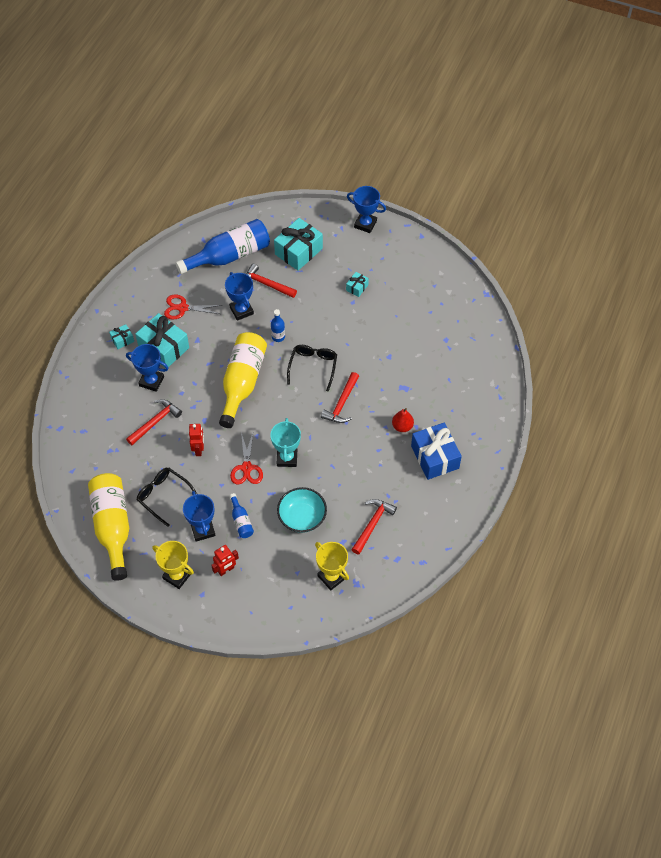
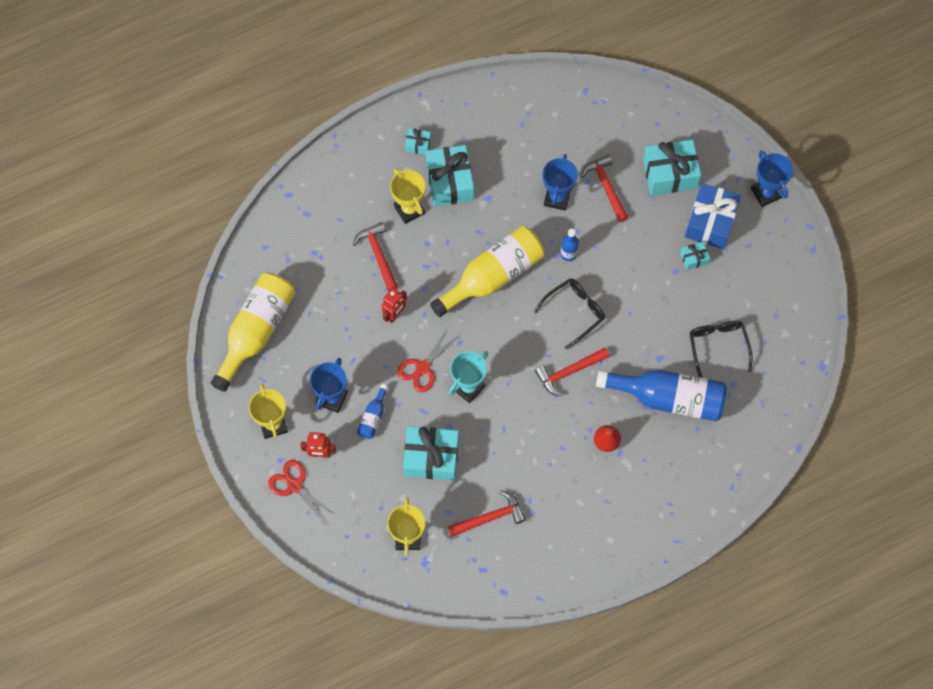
camera: 40 degrees right, 10 degrees up
(151, 381) = (409, 210): blue trophy -> yellow trophy
(155, 422) = (378, 255): red hammer -> red hammer turned 105 degrees counterclockwise
(163, 496) = (325, 337): black glasses -> black glasses (718, 346)
(182, 308) = (502, 152): red scissors -> red scissors (294, 485)
(229, 256) = (596, 128): blue bottle -> blue bottle (668, 398)
(302, 517) = (431, 458): turquoise bowl -> turquoise gift
(435, 457) = (609, 498): blue gift -> blue gift (710, 222)

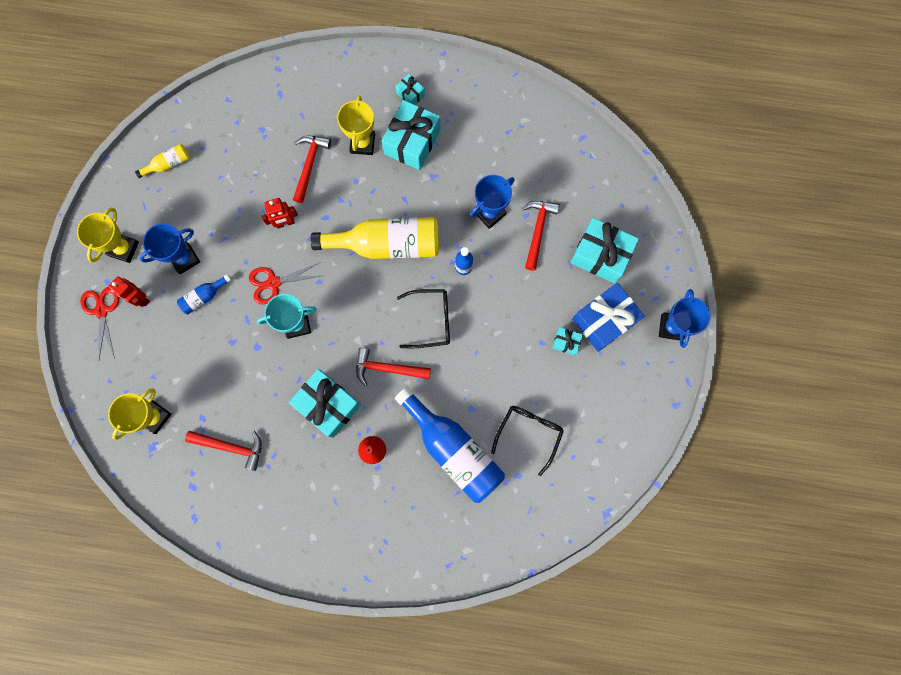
camera: 35 degrees right, 10 degrees up
(256, 332) = (169, 164): yellow bottle -> yellow bottle, size x0.44
(431, 458) = (223, 363): turquoise gift -> turquoise gift (328, 405)

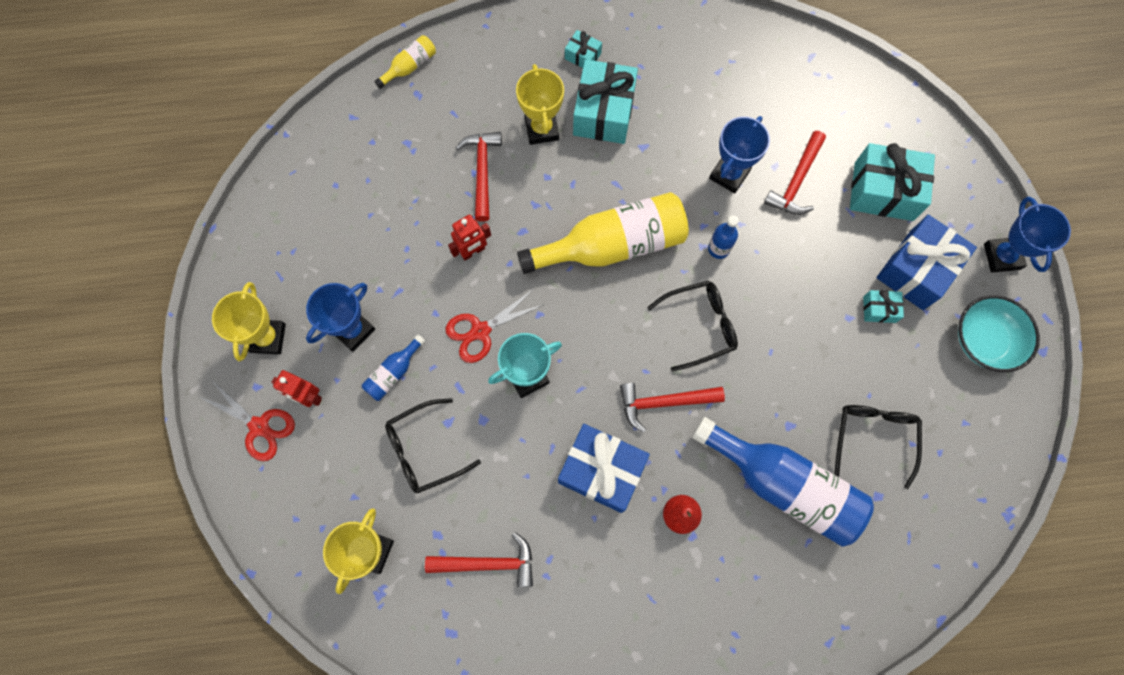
camera: 15 degrees left, 5 degrees down
(102, 310) = (259, 426): red scissors -> red scissors turned 150 degrees clockwise
(169, 164) = (298, 215): yellow bottle -> yellow bottle (410, 66)
(210, 357) = (424, 450): none -> black glasses
(328, 405) = (601, 471): turquoise gift -> blue gift
(538, 231) = (796, 181): red hammer -> red hammer turned 150 degrees counterclockwise
(635, 385) = (984, 340): none -> turquoise bowl

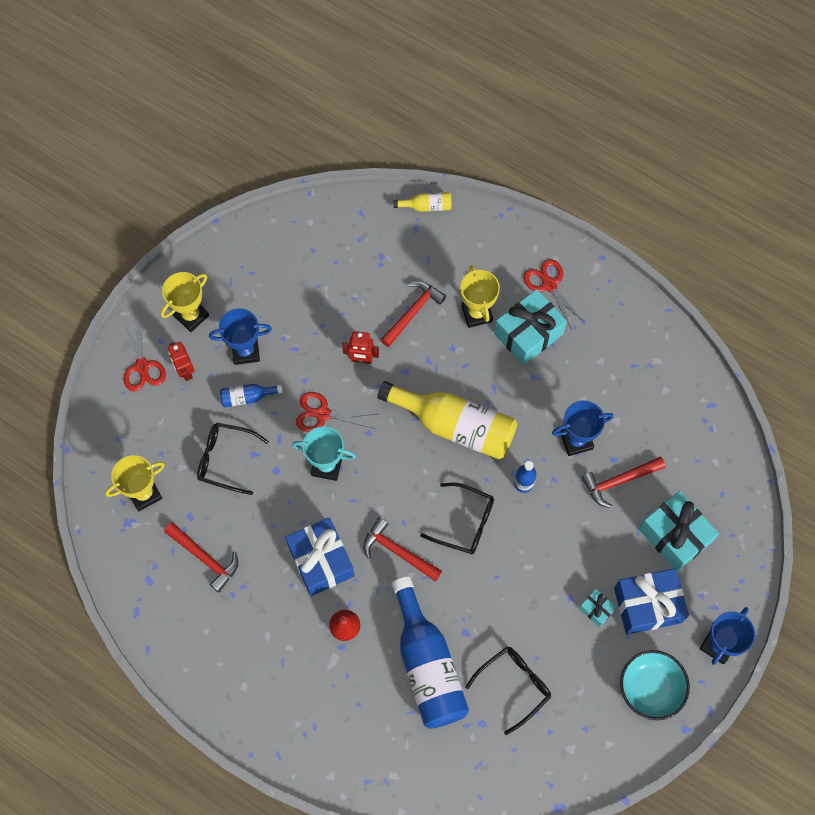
camera: 40 degrees right, 5 degrees down
(541, 129) = (476, 314): yellow trophy -> yellow trophy turned 45 degrees counterclockwise
(583, 56) = (549, 284): turquoise gift -> red scissors

